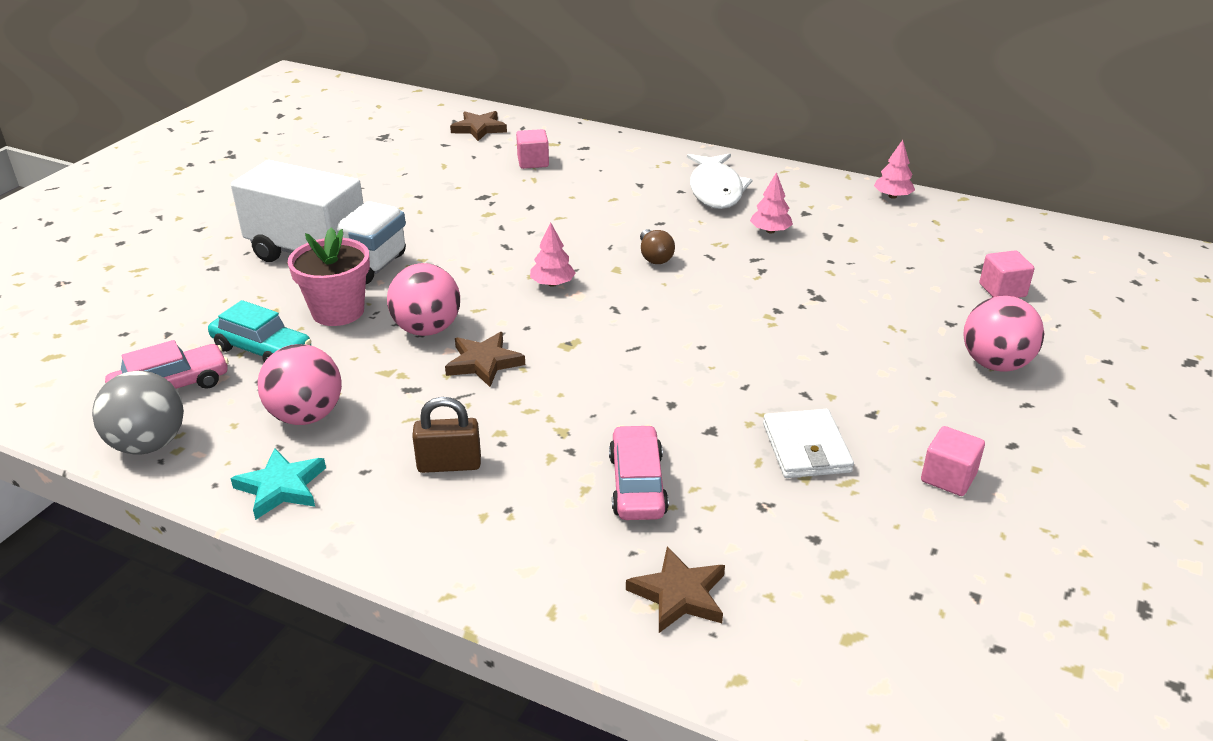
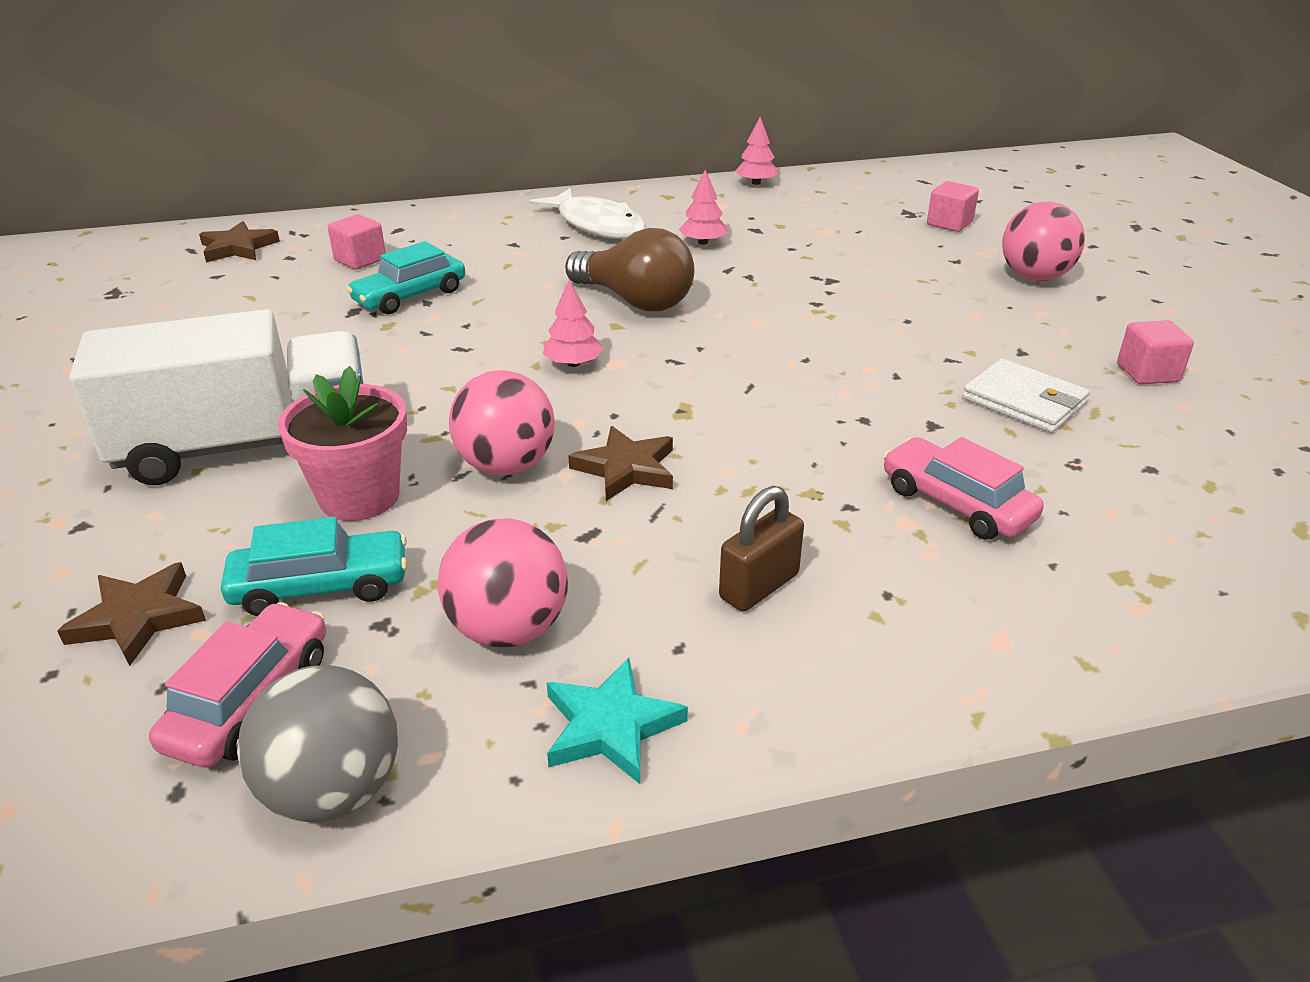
camera: 40 degrees left, 0 degrees up
(526, 199) = (410, 296): none -> turquoise car
(654, 257) = (635, 301): brown light bulb -> brown light bulb, size x1.91
(679, 594) = (1147, 576): brown star -> brown star (138, 618)

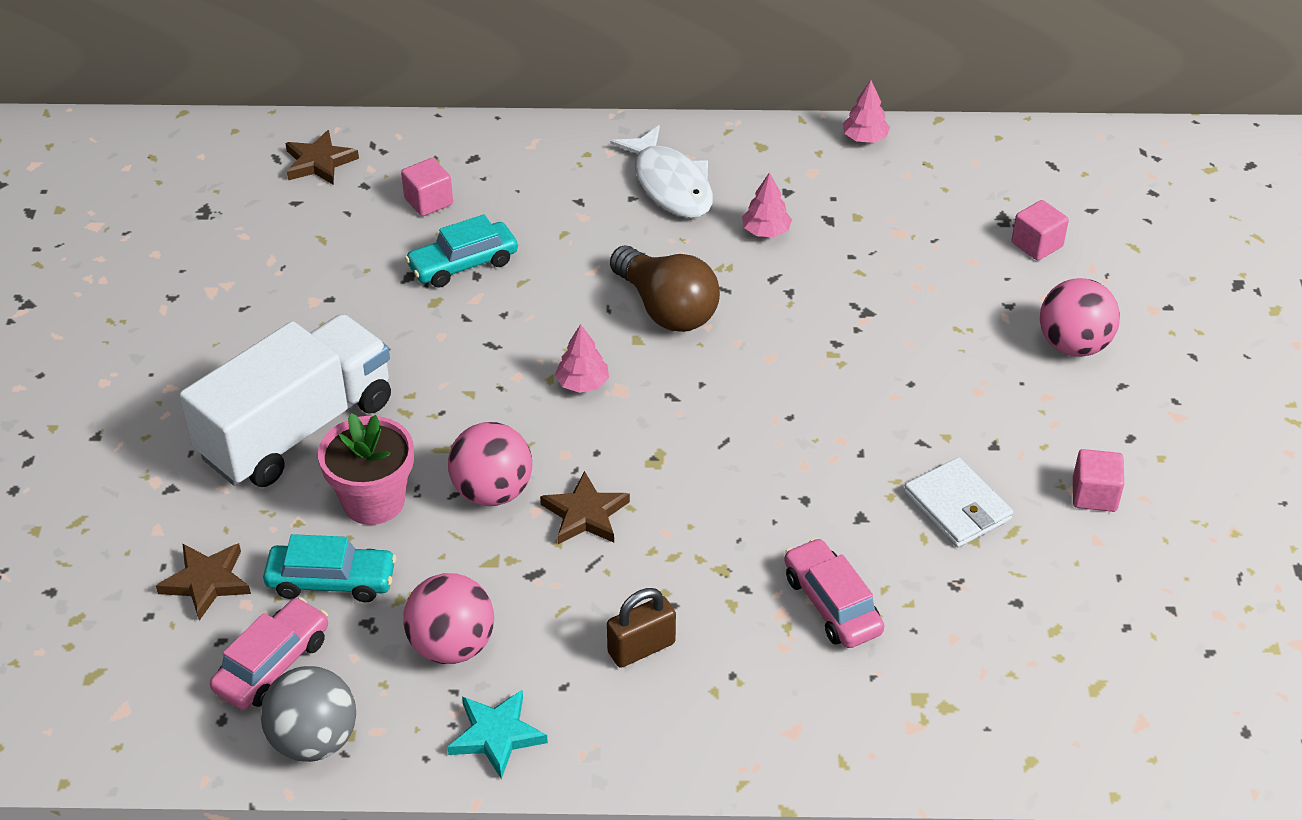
camera: 15 degrees right, 10 degrees up
(247, 445) = (297, 429): white truck -> white truck turned 45 degrees counterclockwise

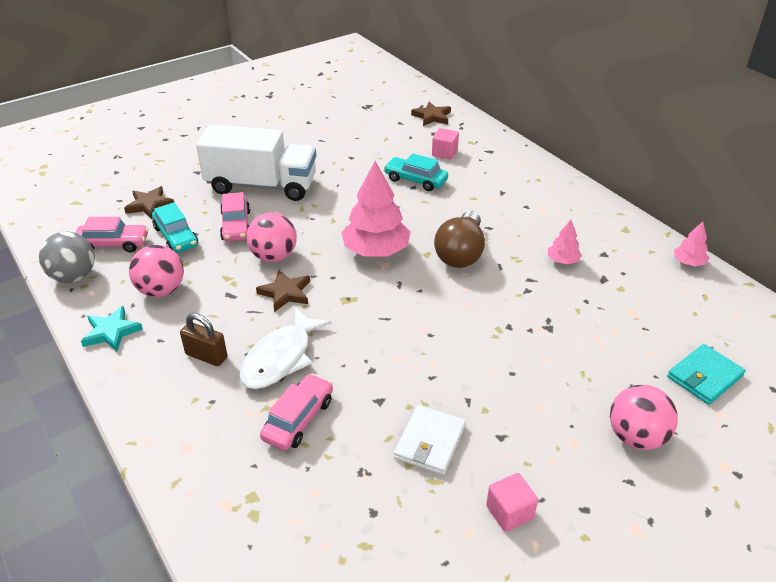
camera: 55 degrees right, 5 degrees down
(373, 501) = (236, 225): pink flower pot -> pink car
(582, 383) = (376, 250): pink tree -> pink tree, size x2.07
(670, 185) = (553, 213): white fish -> white fish (280, 358)
(1037, 244) = (704, 376): pink cube -> turquoise wallet

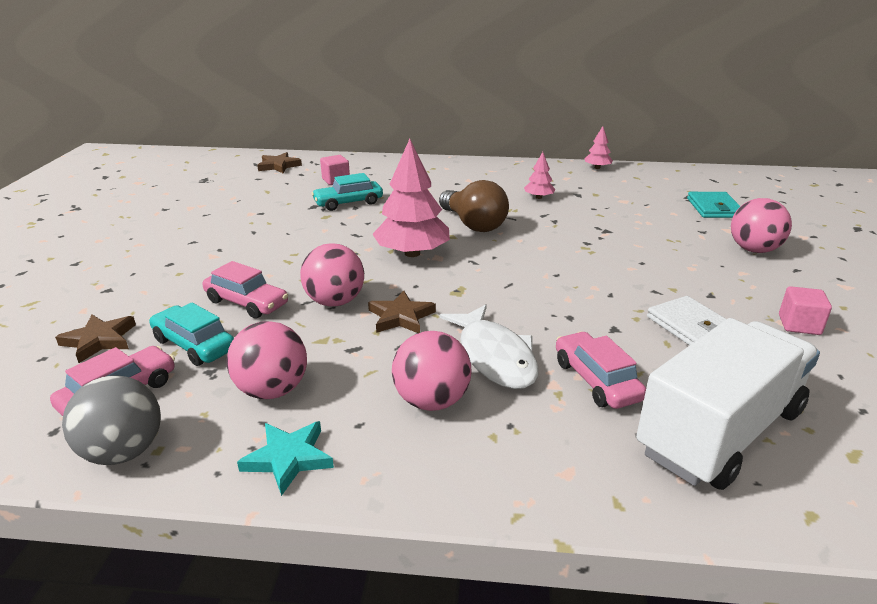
camera: 50 degrees left, 10 degrees down
(176, 237) = (194, 345): turquoise car -> turquoise car turned 150 degrees counterclockwise
(206, 356) = (431, 401): brown padlock -> pink ball
(262, 185) = (211, 265): white truck -> white truck (720, 431)

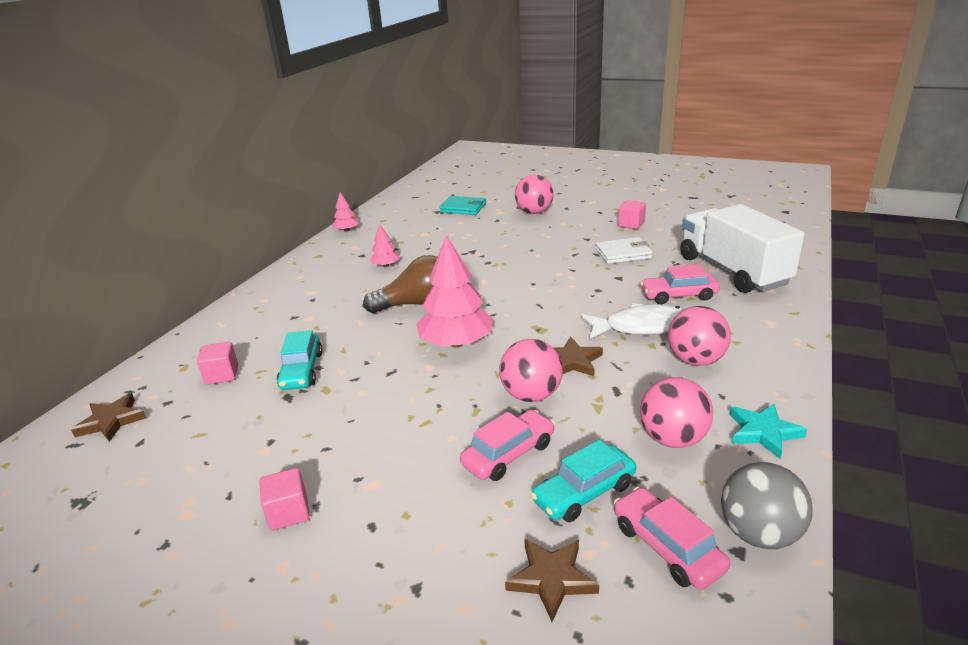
camera: 70 degrees left, 0 degrees up
(186, 235) = (288, 512): none -> pink cube

